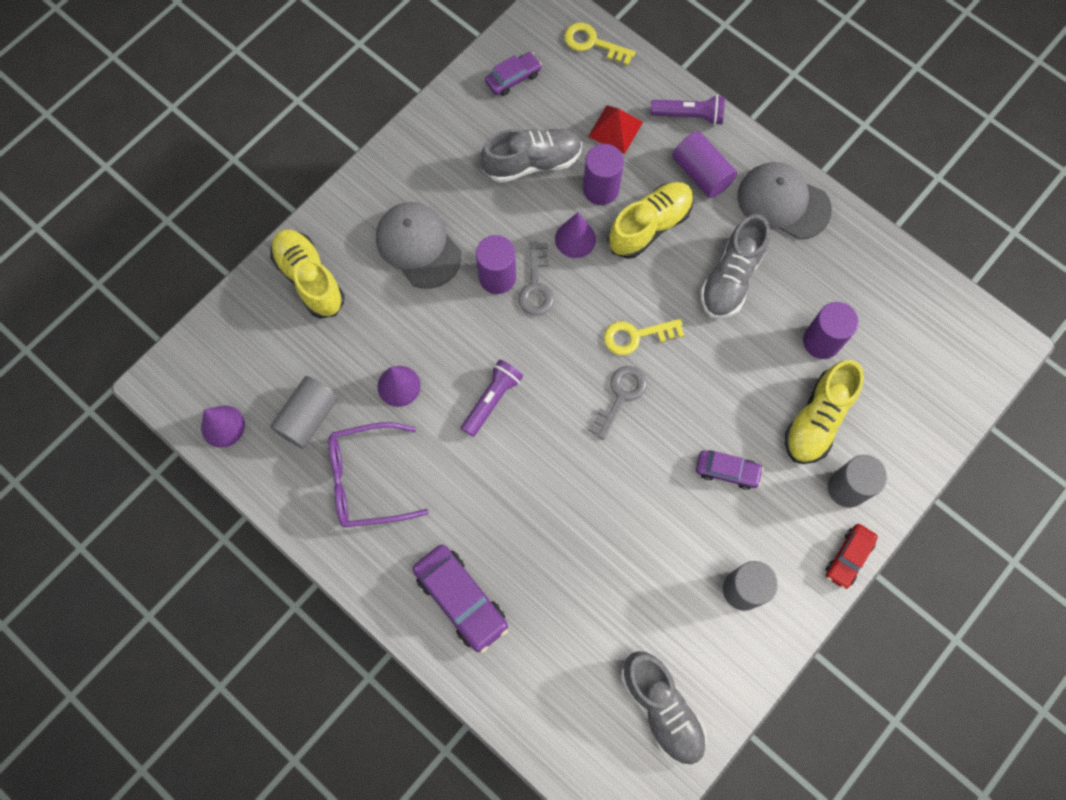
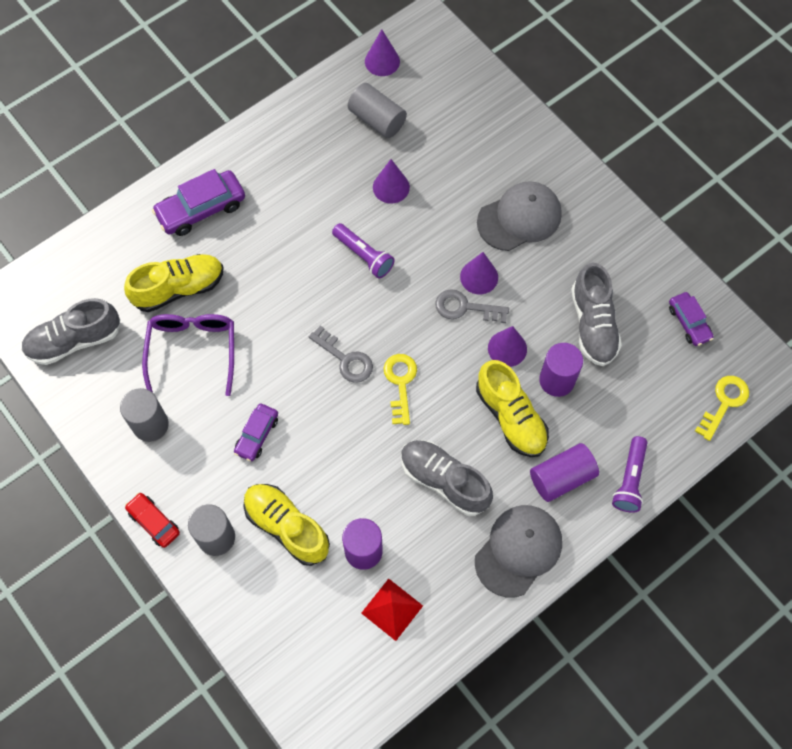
camera: 100 degrees right, 5 degrees down
(310, 279) = (501, 132): yellow shoe -> yellow shoe (179, 288)
(367, 480) = (315, 155): purple glasses -> purple glasses (192, 350)
(497, 277) = (479, 277): purple cylinder -> purple cone
(615, 129) = (621, 406): red pyramid -> red pyramid (392, 609)

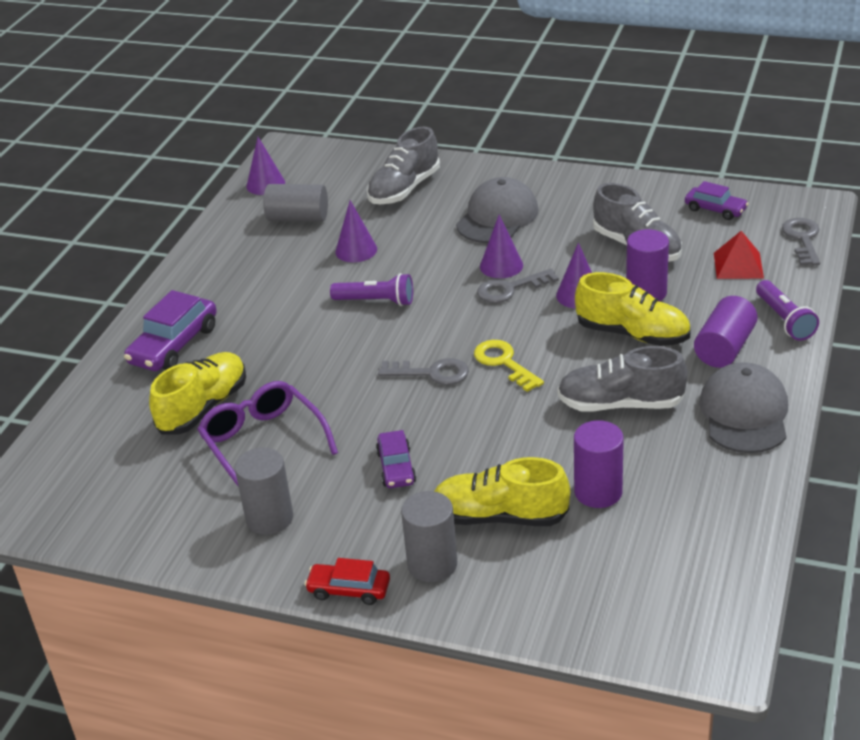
camera: 30 degrees left, 30 degrees down
(74, 340) = (117, 499): grey shoe -> grey shoe (404, 189)
(392, 609) = (674, 517): red pyramid -> red pyramid (738, 265)
(724, 403) = (802, 239): yellow key -> grey key

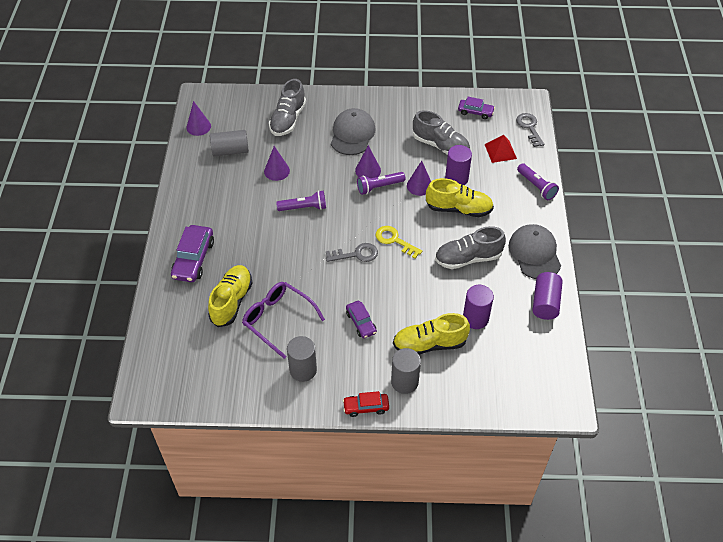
camera: 20 degrees left, 15 degrees up
(510, 289) = (379, 187): grey key -> purple flashlight
(724, 348) = (511, 211): purple cylinder -> purple cylinder (545, 303)

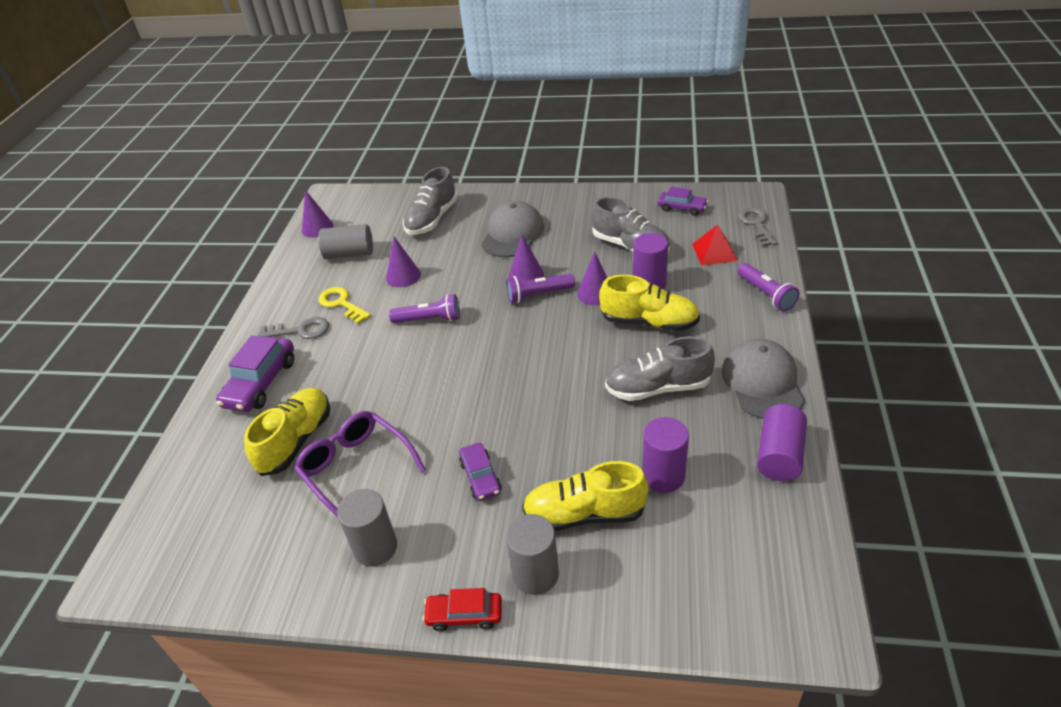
camera: 10 degrees right, 10 degrees down
(356, 254) = (491, 380): grey key -> grey key (300, 330)
(394, 240) = (550, 362): yellow key -> yellow key (341, 304)

